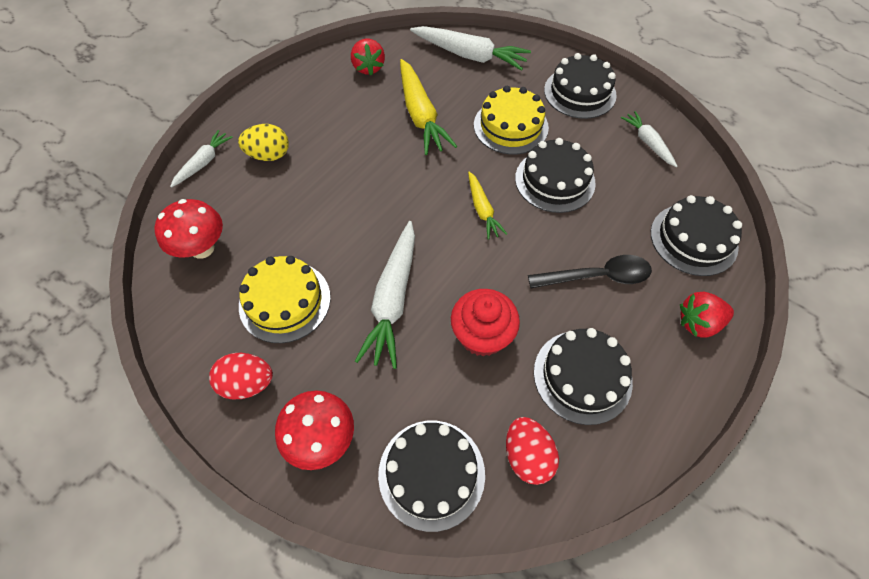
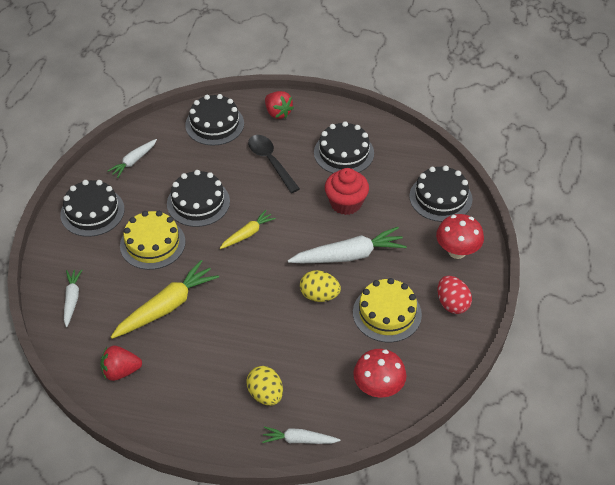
camera: 115 degrees left, 10 degrees down
(353, 244) = (319, 295): none -> yellow egg
(368, 68) = (121, 371): red strawberry -> red strawberry turned 150 degrees counterclockwise
(470, 55) = (72, 299): white carrot -> white carrot, size x0.57
(527, 456) = (404, 163): red egg -> none

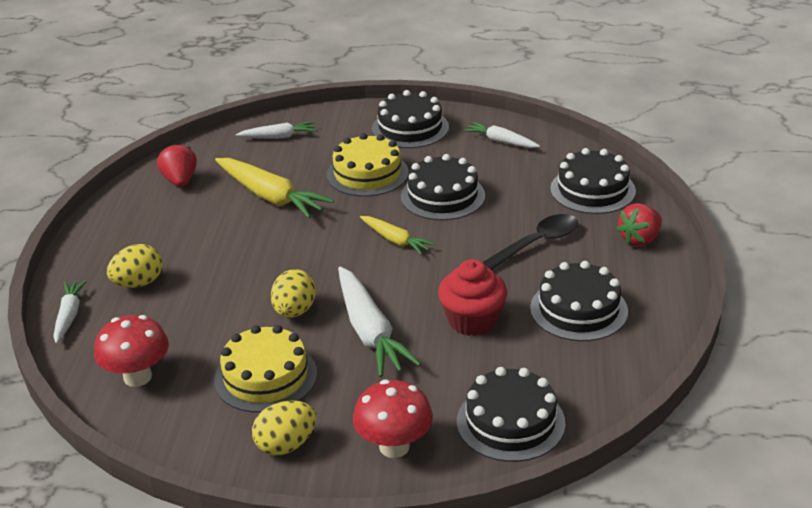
camera: 85 degrees right, 15 degrees down
(452, 304) = (286, 445): red egg -> yellow egg

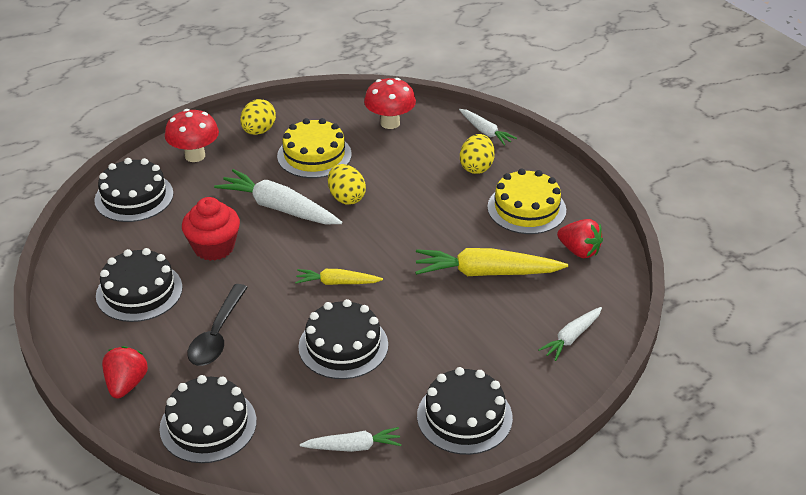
camera: 140 degrees right, 5 degrees up
(367, 174) = (437, 337): yellow cake -> yellow cake (526, 208)

